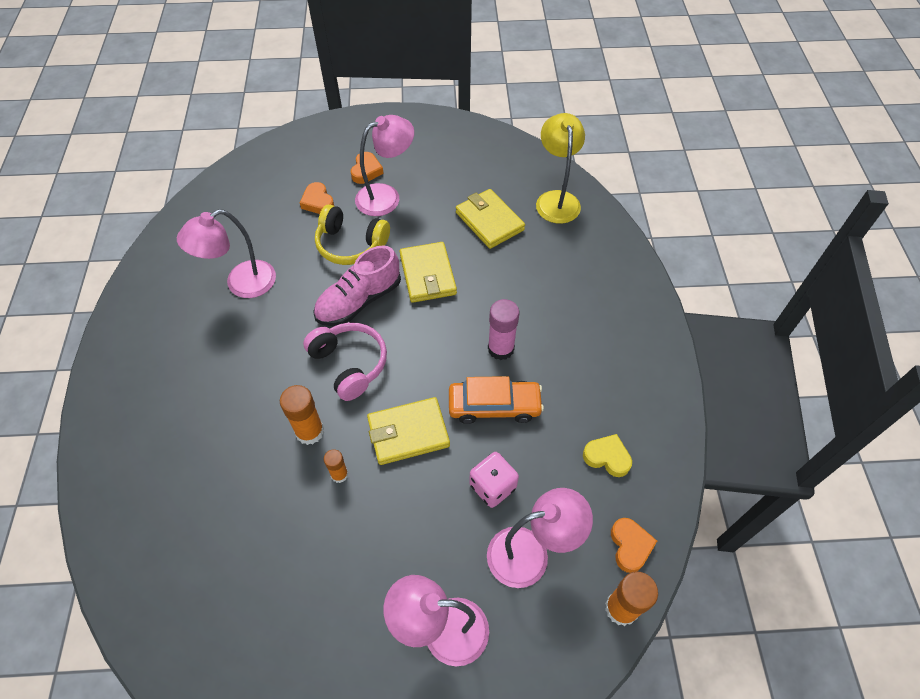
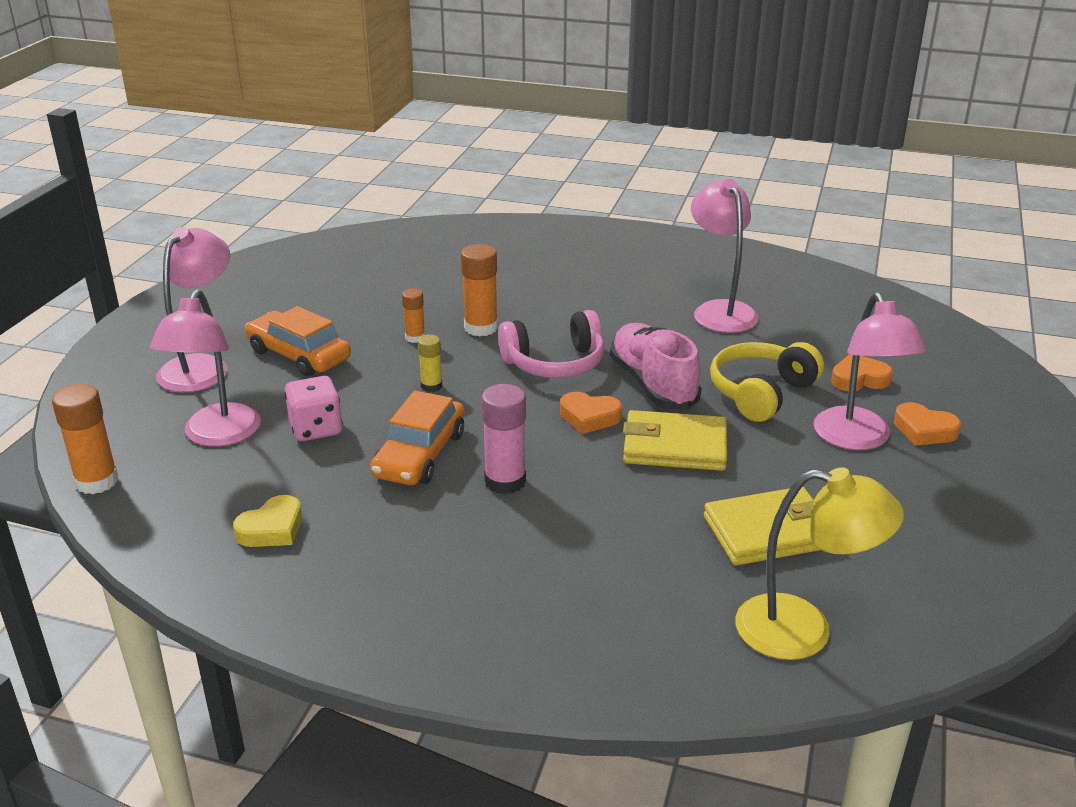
camera: 110 degrees right, 25 degrees down
(396, 555) = (299, 355): none -> orange car
(408, 433) = (431, 386): yellow wallet -> yellow glue stick
(630, 546) = (150, 511): orange heart -> orange heart (589, 417)

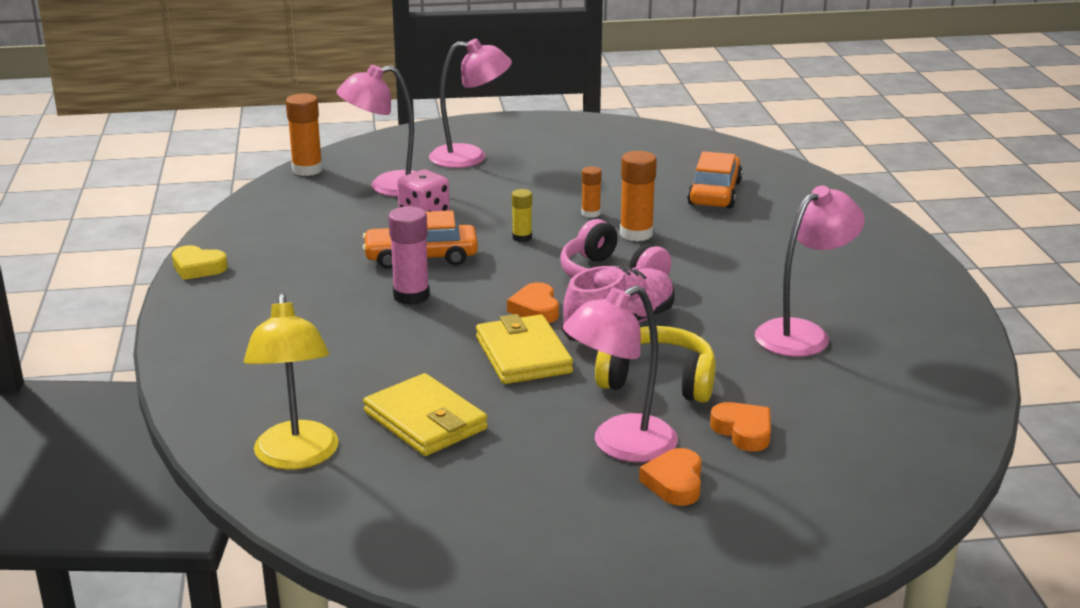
camera: 65 degrees right, 5 degrees down
(272, 529) = (293, 233): yellow heart -> yellow heart (198, 268)
(299, 355) = (519, 181): orange car -> orange car (714, 193)

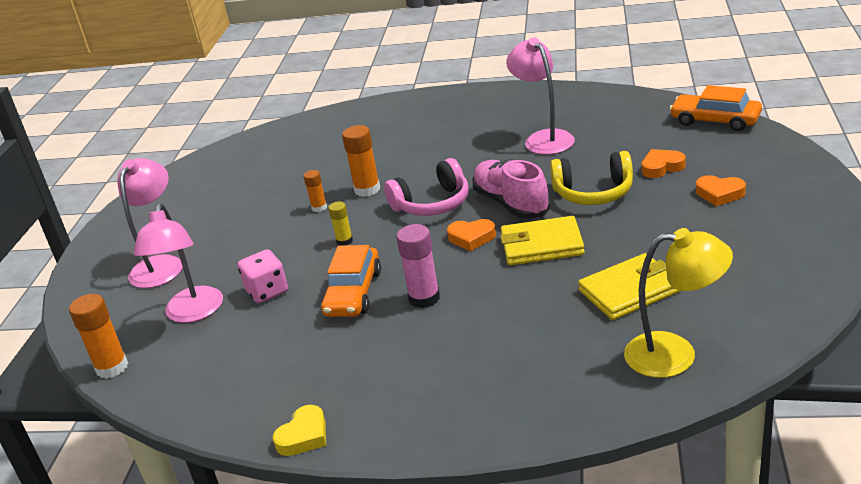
camera: 70 degrees left, 5 degrees up
(620, 445) = (673, 211): pink lamp -> none
(658, 381) = (593, 193): yellow headphones -> yellow headphones turned 120 degrees counterclockwise
(714, 193) = (317, 154): orange car -> orange car (715, 120)

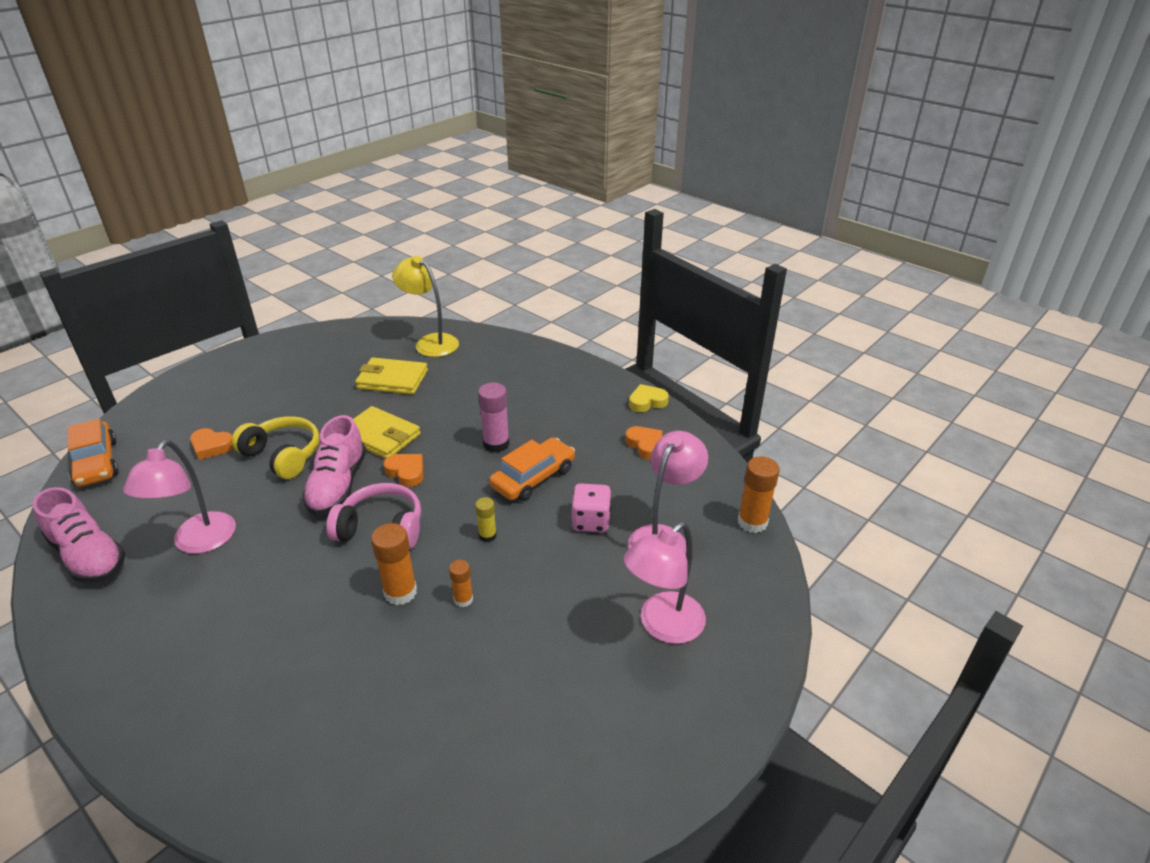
camera: 150 degrees left, 5 degrees up
(595, 104) = (88, 556): none -> pink shoe
(719, 194) = (237, 404): orange heart -> orange heart (645, 445)

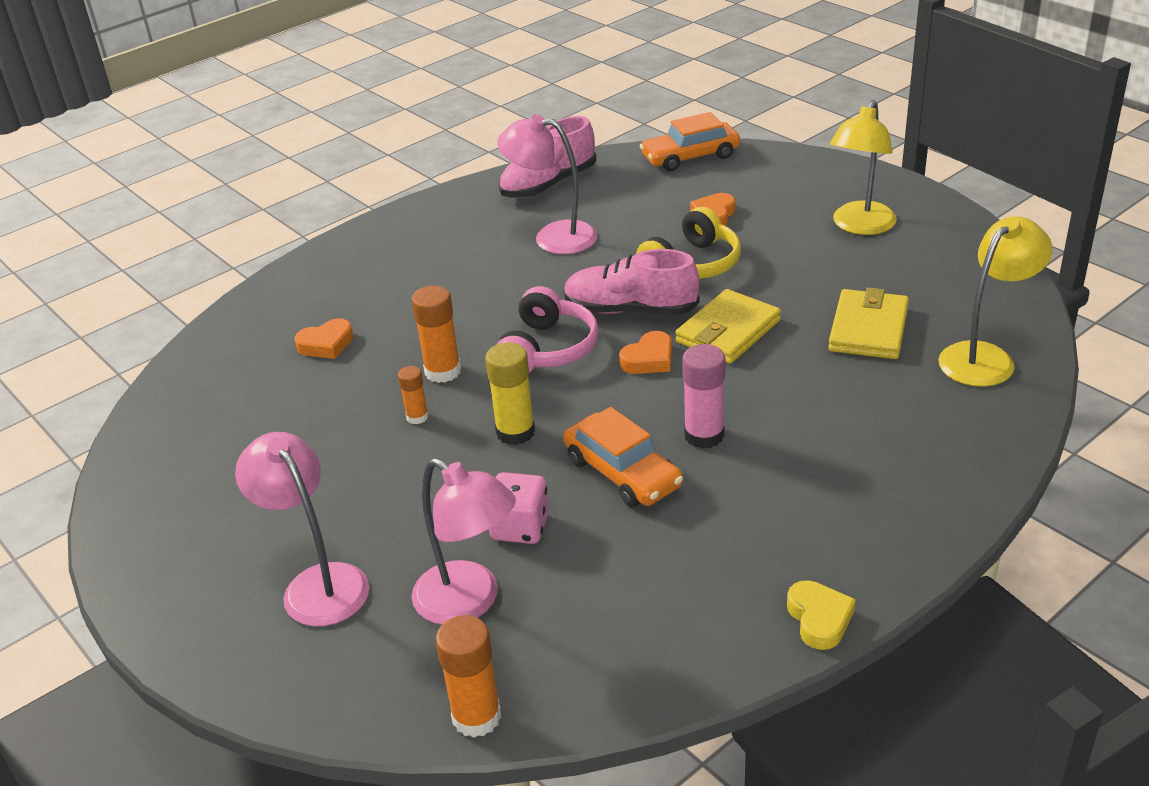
camera: 100 degrees right, 0 degrees up
(264, 379) = (860, 226): none -> yellow lamp
(487, 535) = (515, 432): yellow glue stick -> yellow glue stick, size x1.70
(645, 445) = (689, 603): orange heart -> orange heart (326, 344)

